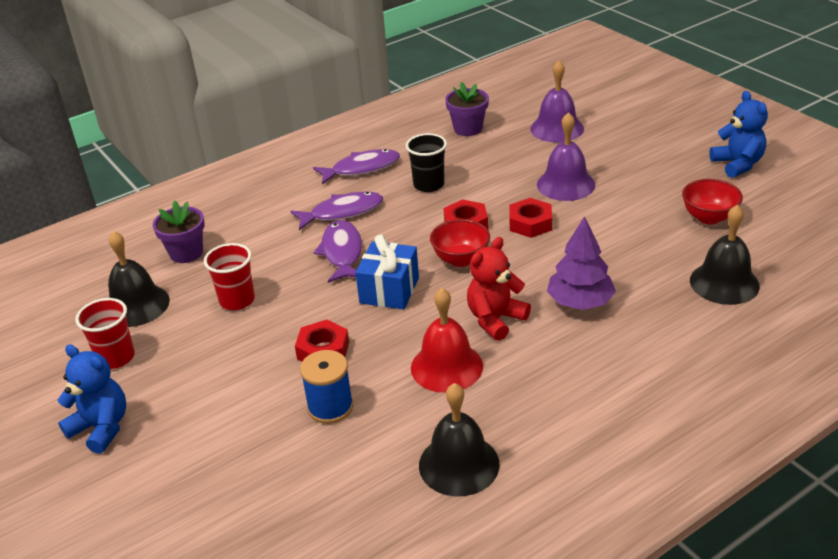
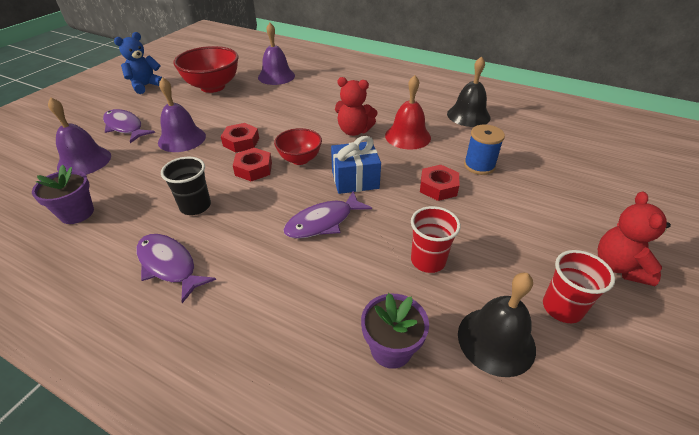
camera: 120 degrees left, 5 degrees up
(101, 428) = (619, 266): blue teddy bear -> red teddy bear
(342, 212) = (260, 247): purple fish -> purple fish (125, 127)
(580, 302) = (319, 109): purple tree -> none
(709, 217) = (213, 87): red bowl -> red bowl, size x1.68
(724, 283) = (276, 76): black bell -> purple bell

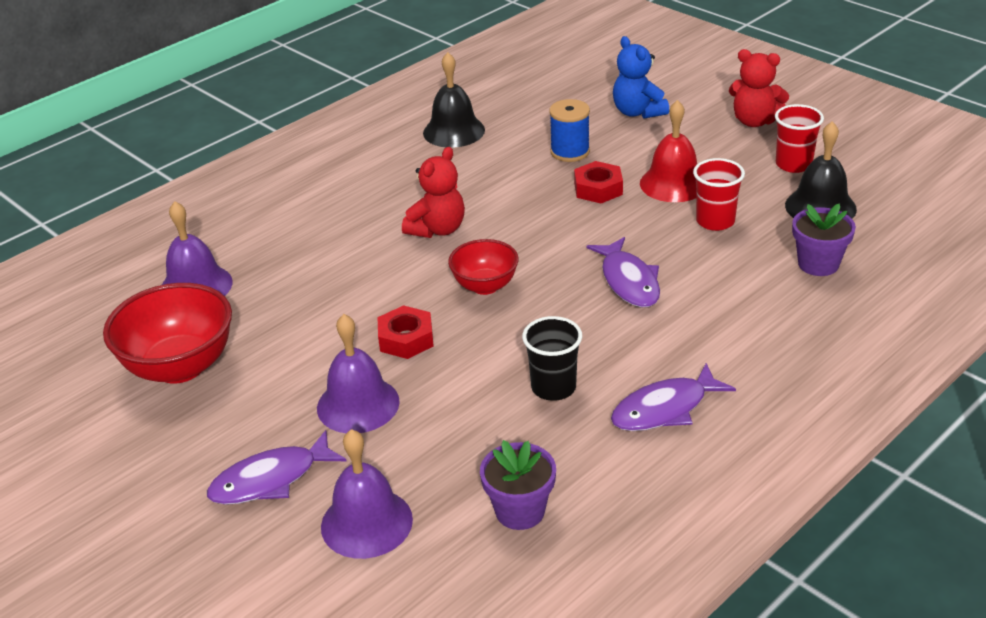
camera: 70 degrees left, 5 degrees down
(146, 86) = (102, 462): blue teddy bear -> blue teddy bear (638, 112)
(253, 169) = (488, 330): red nut -> none
(355, 179) = (555, 246): blue gift -> none
(408, 136) = (477, 188): red bell -> red bell (673, 183)

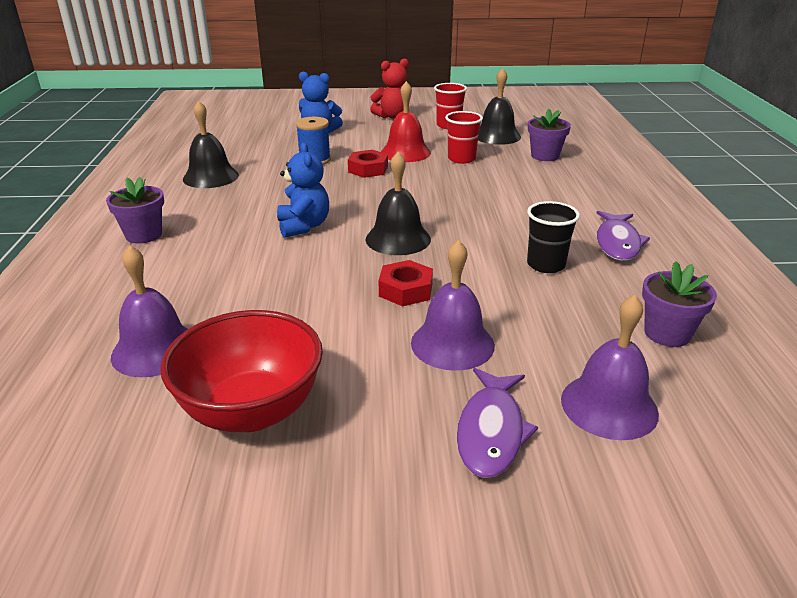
camera: 50 degrees left, 5 degrees down
(321, 175) = (144, 235): none -> purple flower pot
(437, 229) = (303, 226): red teddy bear -> blue teddy bear
(485, 286) = (398, 239): red bowl -> black bell
(628, 281) = (475, 200): purple fish -> none

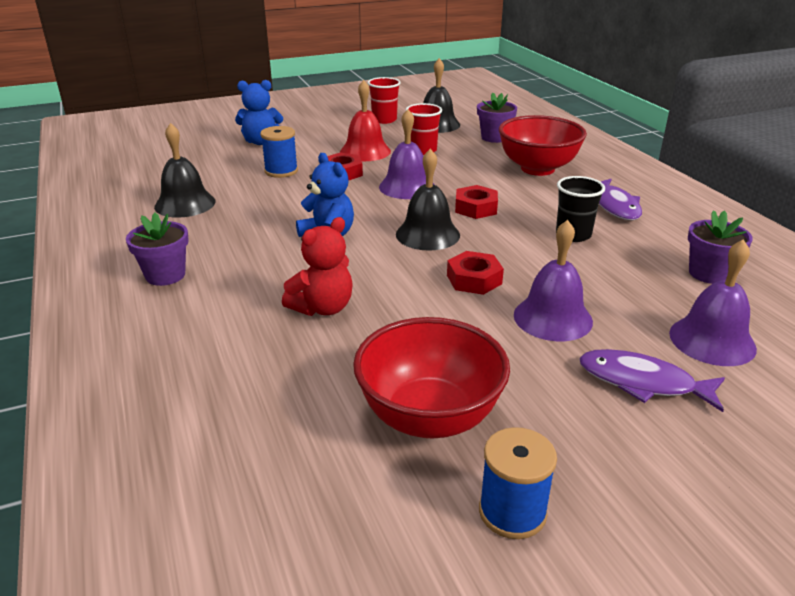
camera: 20 degrees left, 0 degrees up
(155, 350) = (284, 384): purple bell -> purple bell (407, 187)
(249, 523) = (512, 512): none -> blue spool
(392, 116) = (322, 117): red teddy bear -> red teddy bear (323, 308)
(466, 221) = (475, 208): none -> red nut
(491, 431) = (642, 382): purple fish -> purple fish turned 120 degrees clockwise
(564, 193) = (537, 169): none -> red bowl

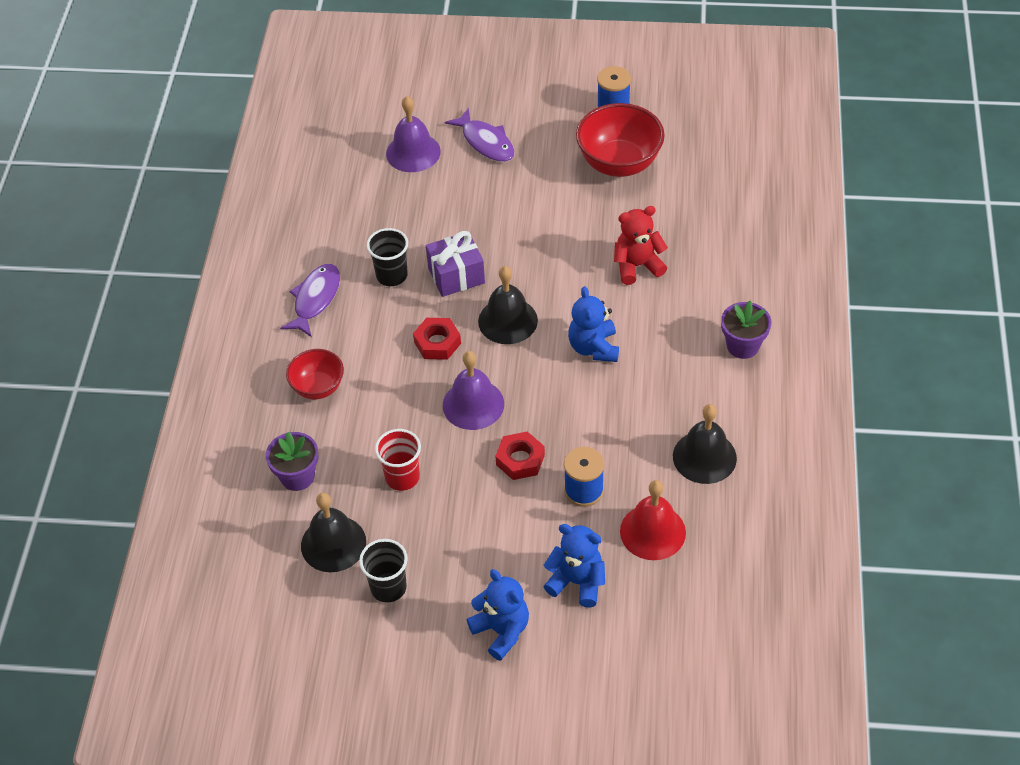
camera: 150 degrees left, 20 degrees up
(299, 121) = (501, 631): none -> blue teddy bear
(365, 151) = (467, 502): red bell -> red bell (652, 531)
(384, 120) = (388, 587): red cup -> black cup
(474, 279) = (512, 255): red nut -> none
(512, 250) = (456, 275): none -> purple gift
(537, 169) = (318, 387): red bowl -> red bowl, size x0.60
(552, 318) = (490, 202): purple bell -> none
(708, 273) = (343, 200): purple flower pot -> none

